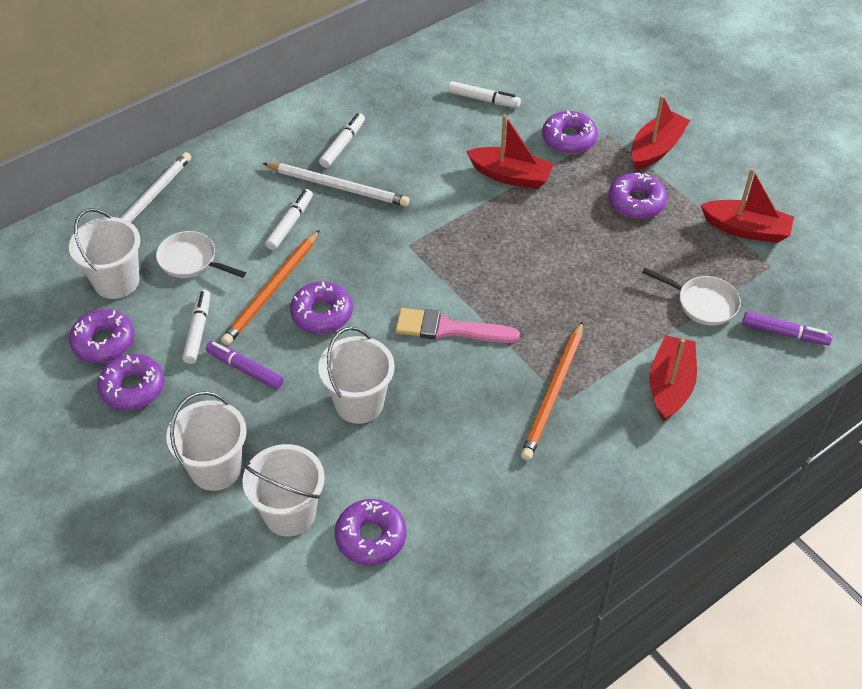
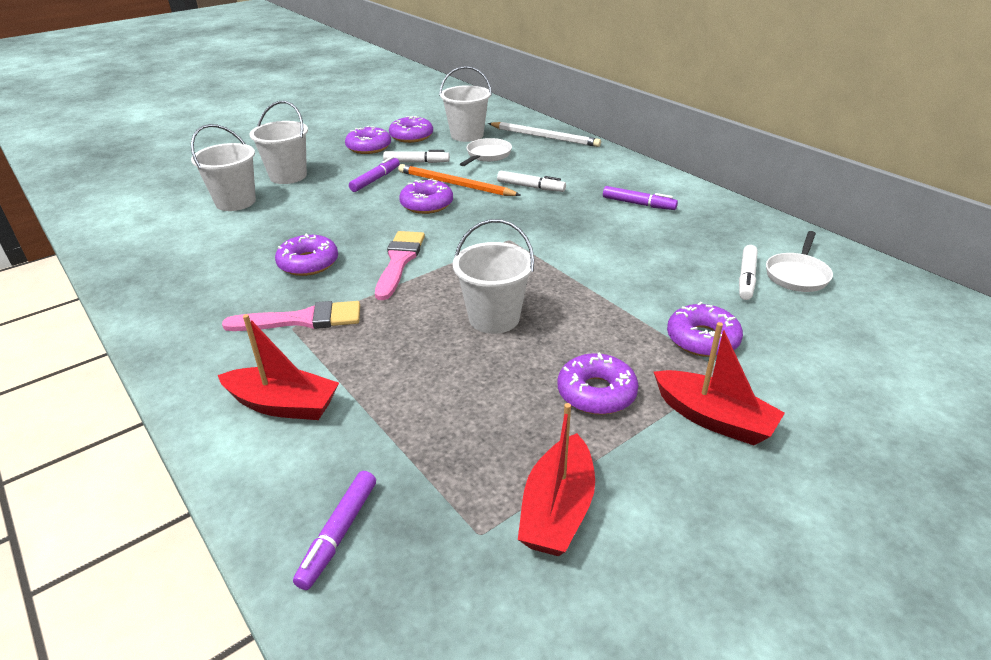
camera: 90 degrees right, 15 degrees down
(338, 187) = (580, 204): white pencil -> none
(343, 145) = (638, 204): white marker -> purple marker
(359, 403) = (326, 223): white bucket -> white bucket (494, 318)
(371, 537) = (195, 232): purple donut -> purple donut (308, 263)
(510, 176) = (621, 296): red boat -> none
(553, 393) = (302, 320): orange pencil -> pink brush
(703, 303) = (410, 445): white pan -> white pan (797, 275)

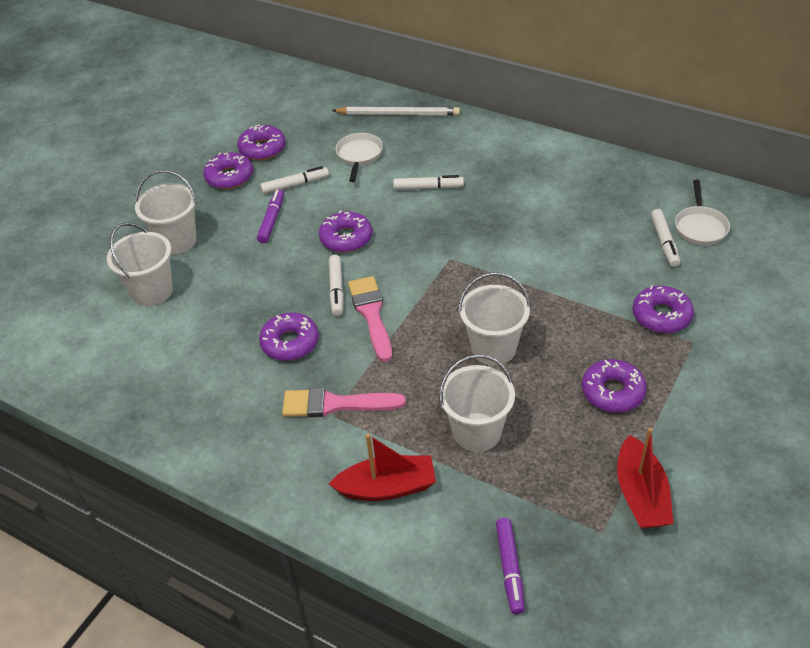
camera: 20 degrees left, 10 degrees up
(302, 320) = (335, 404): pink brush -> pink brush turned 150 degrees counterclockwise
(385, 236) = (336, 289): none -> white marker
(455, 184) = (354, 204): orange pencil -> none
(467, 135) = (319, 132): white bucket -> white bucket (477, 432)
(638, 204) = (536, 182): purple marker -> none
(713, 418) = (703, 385): red boat -> none

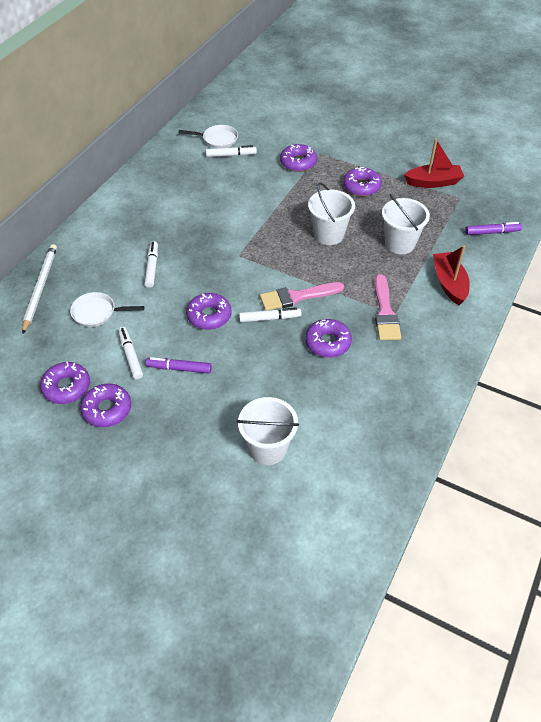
camera: 95 degrees left, 5 degrees up
(177, 241) = (199, 440): white bucket -> none

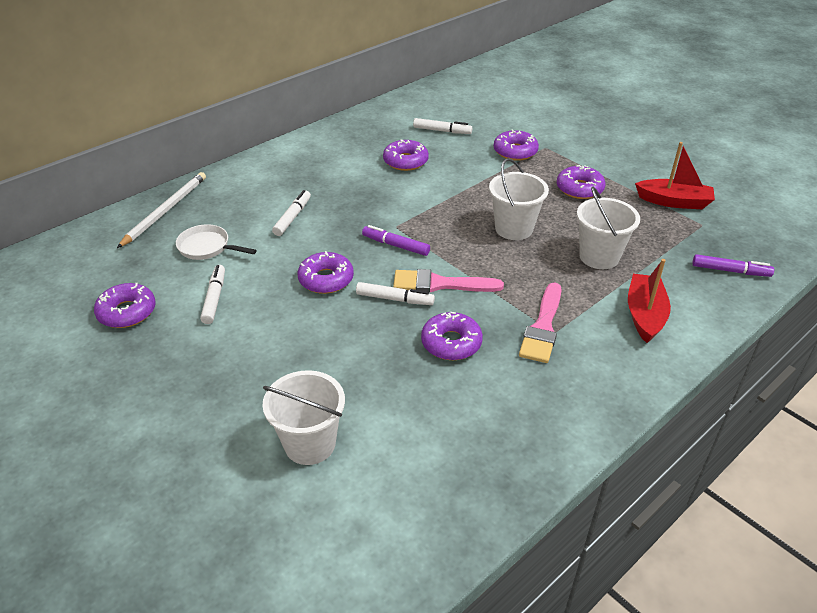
camera: 20 degrees right, 10 degrees down
(107, 409) = (154, 346): purple donut -> purple donut (405, 161)
(179, 368) = (259, 325): purple marker -> purple marker (395, 245)
(217, 139) = (435, 114): white pan -> none

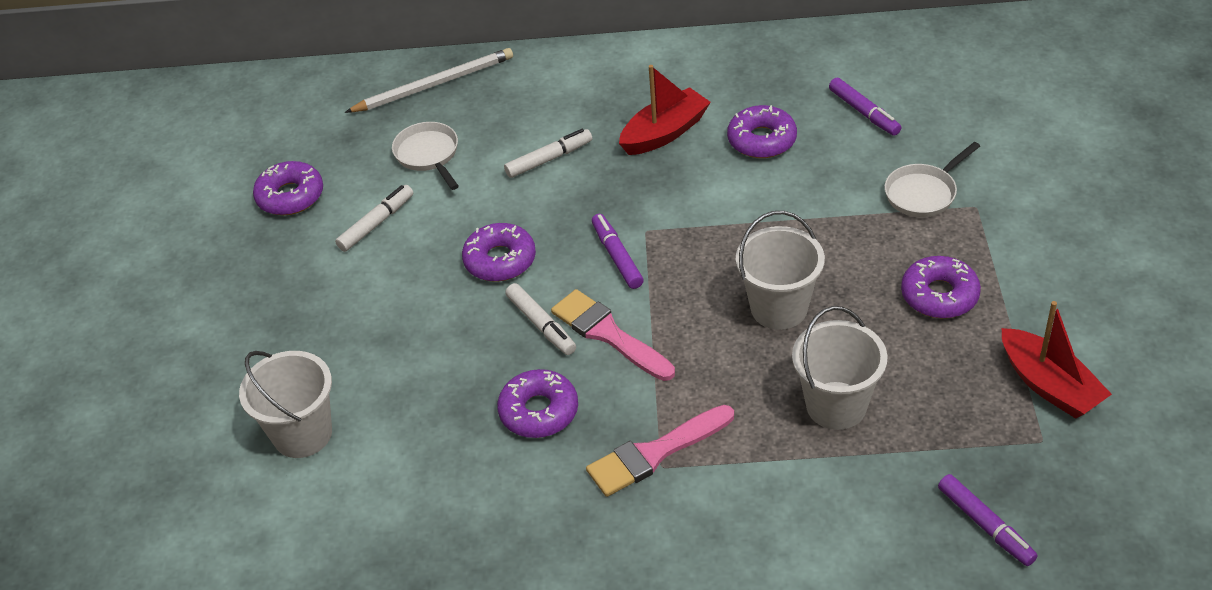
camera: 45 degrees right, 5 degrees up
(442, 131) = (864, 113): white marker -> purple marker
(515, 151) = (924, 193): purple donut -> white pan
(644, 315) = (791, 512): red boat -> red boat (665, 133)

